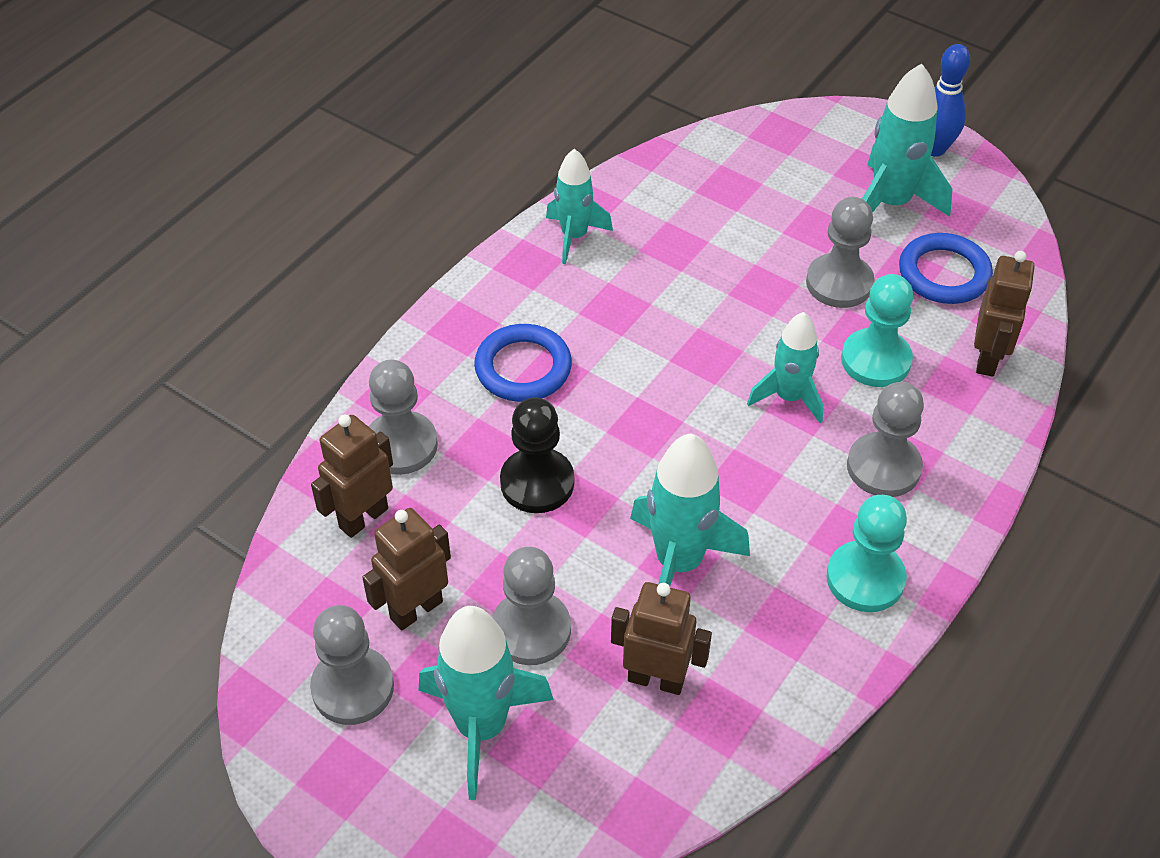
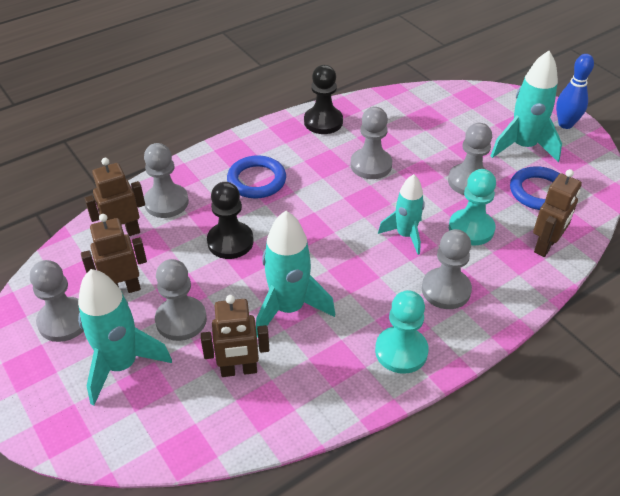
camera: 20 degrees right, 5 degrees down
(574, 236) = (323, 122): turquoise rocket -> black pawn
(656, 679) = (239, 370): brown robot -> brown robot turned 135 degrees clockwise
(684, 294) = (371, 165): none -> grey pawn

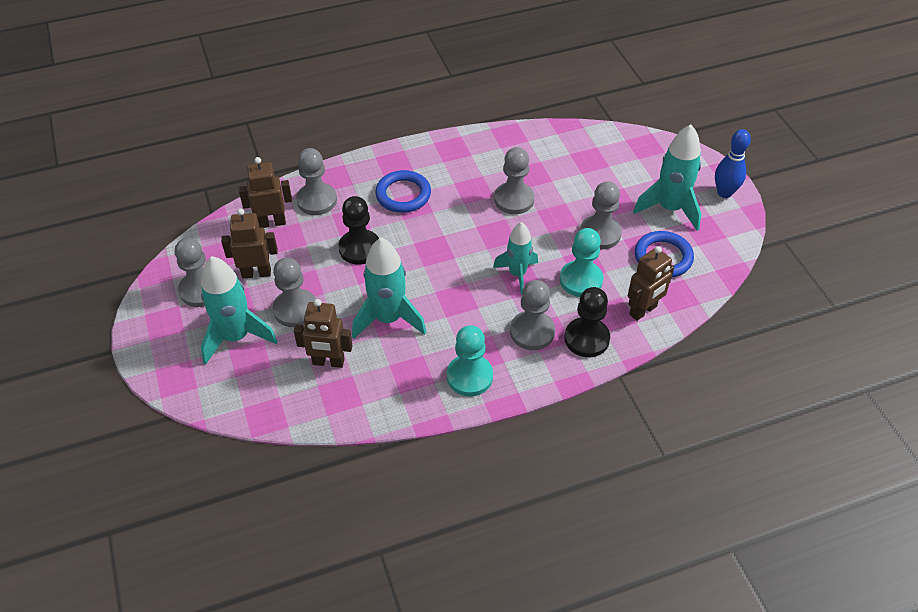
camera: 15 degrees right, 5 degrees up
(323, 122) = (486, 146): black pawn -> black pawn (586, 339)

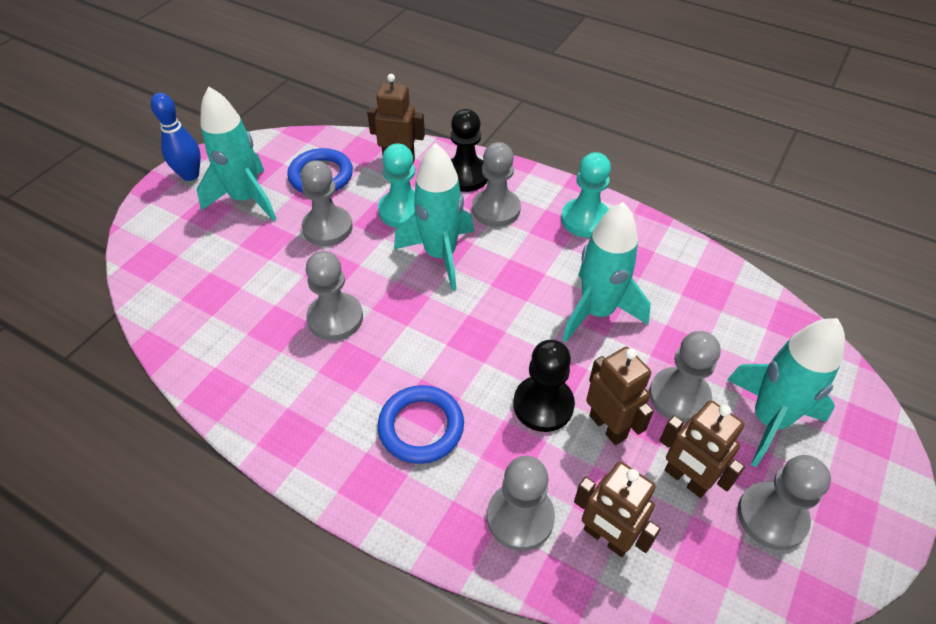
camera: 130 degrees left, 0 degrees up
(328, 362) = (693, 320): brown robot -> brown robot (608, 426)
(517, 274) = (440, 255): turquoise rocket -> turquoise rocket, size x1.53

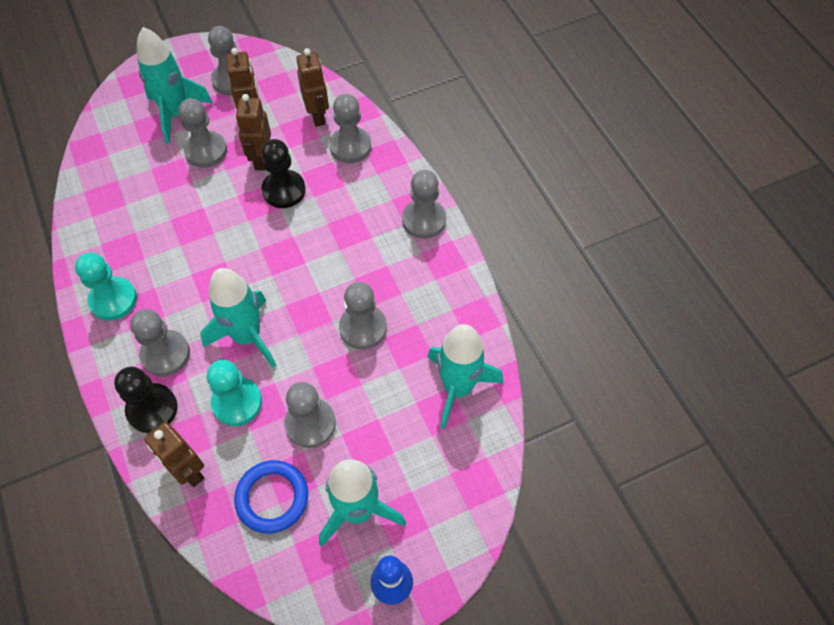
camera: 145 degrees left, 10 degrees up
(346, 471) = (424, 220): none -> grey pawn
(421, 427) = (364, 219): blue ring -> none
(597, 312) = (190, 225): turquoise rocket -> turquoise rocket (458, 388)

